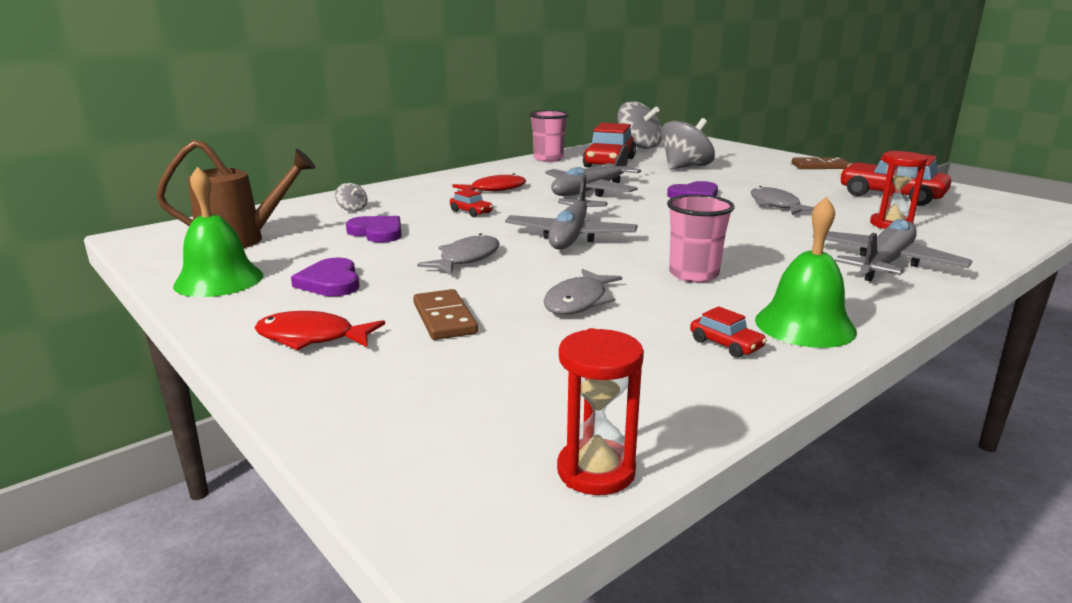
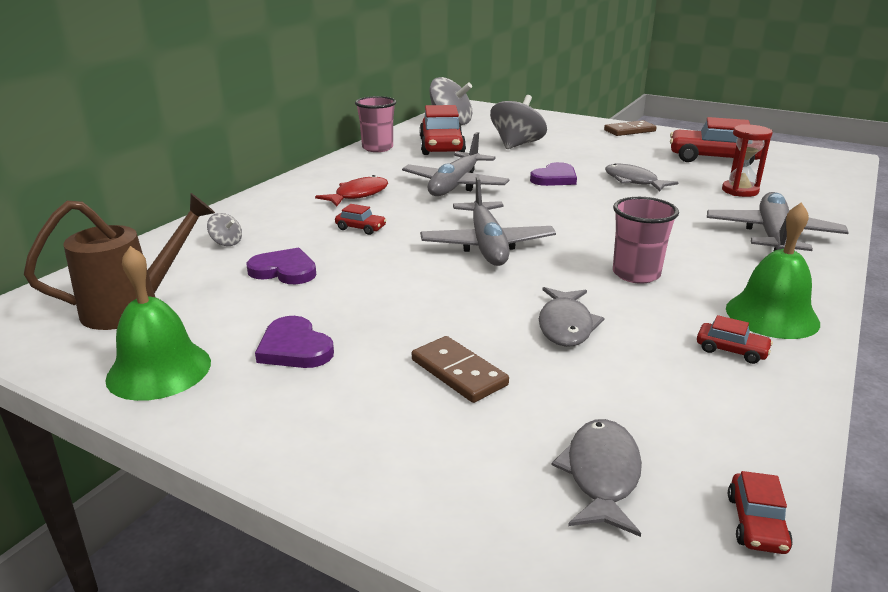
camera: 20 degrees left, 5 degrees up
(312, 338) = (344, 428): red fish -> none
(466, 259) = (411, 291): grey fish -> grey fish (601, 475)
(596, 471) = (756, 523): red hourglass -> red car

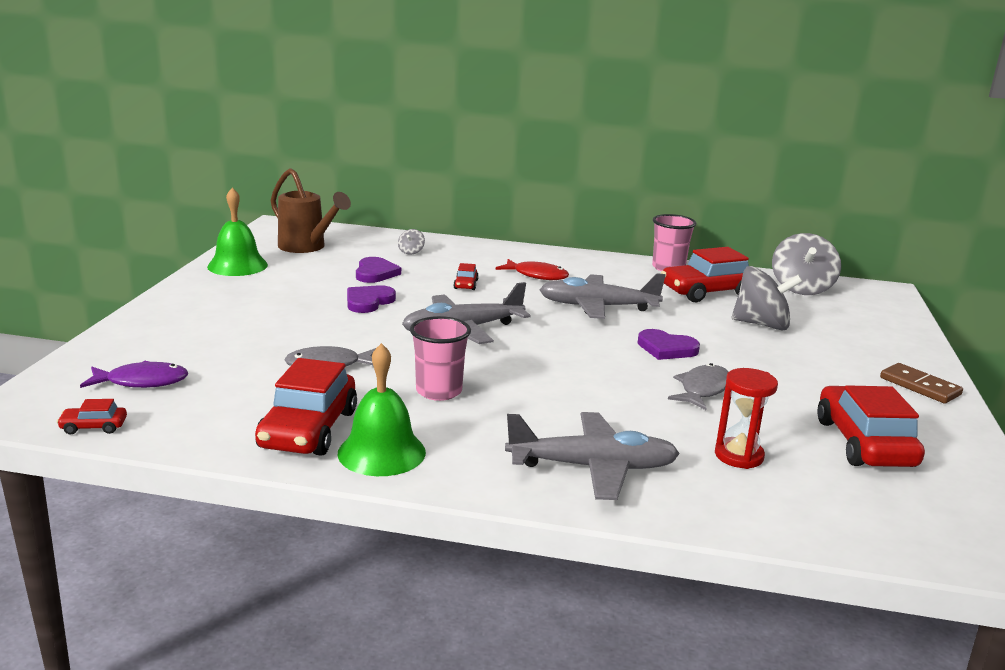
camera: 70 degrees right, 5 degrees down
(294, 348) = (270, 291): purple heart -> purple heart (368, 301)
(458, 372) = (251, 336): brown domino -> none
(601, 475) = (142, 382): grey fish -> purple fish
(731, 350) = (308, 429): red car -> red car, size x2.25

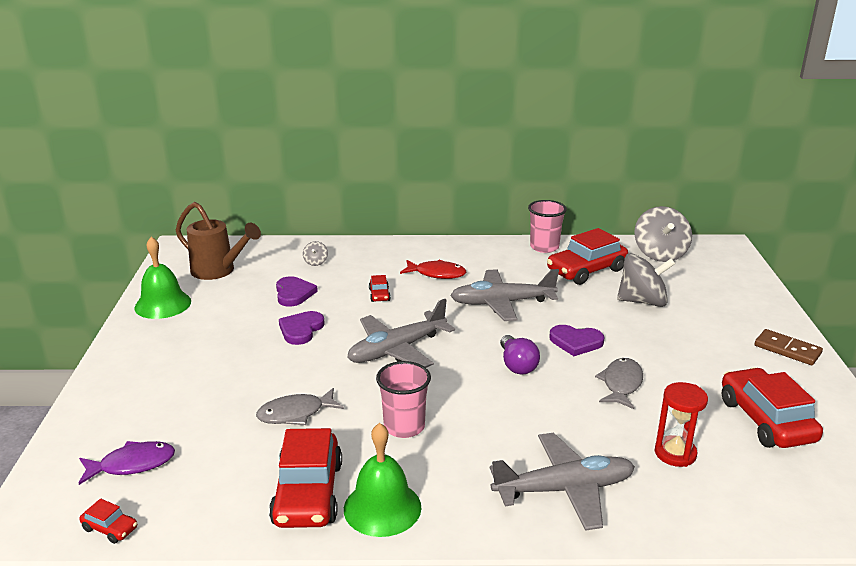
camera: 10 degrees left, 5 degrees up
(94, 427) = (110, 528): red car -> red car turned 135 degrees counterclockwise
(589, 358) = (517, 365): none -> purple light bulb

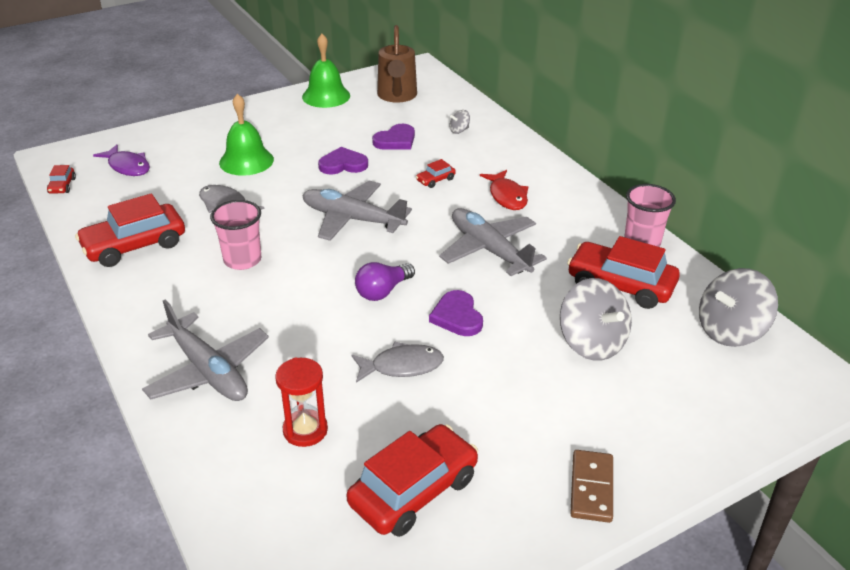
camera: 60 degrees right, 10 degrees up
(382, 507) = (135, 283): green bell -> green bell (246, 161)

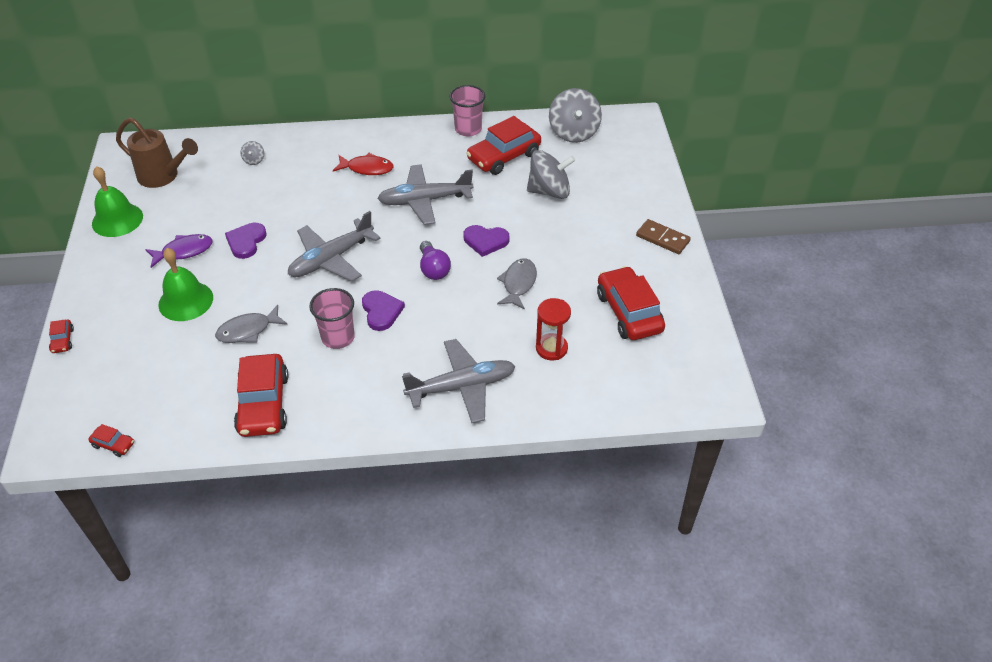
camera: 65 degrees left, 10 degrees up
(128, 166) = (120, 387): purple fish -> purple fish (184, 251)
(395, 140) = (236, 200): purple heart -> purple heart (381, 311)
(435, 180) = (314, 197): red car -> red car (63, 340)

